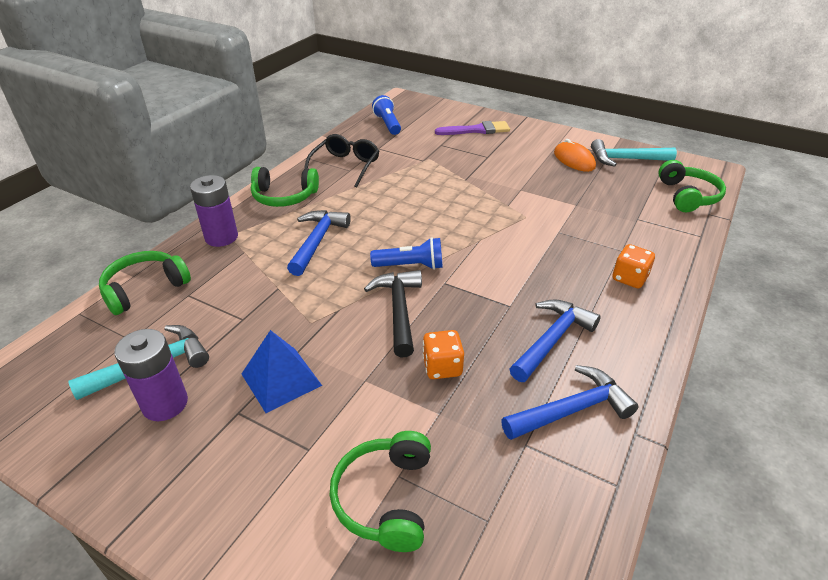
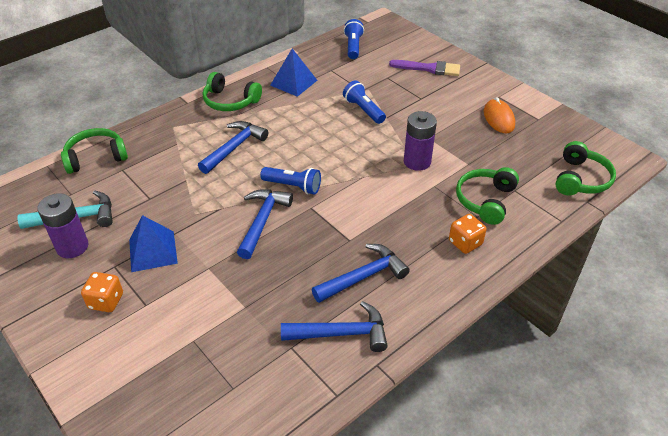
camera: 20 degrees right, 5 degrees up
(221, 237) = (166, 127): purple battery -> purple battery (417, 161)
(345, 166) = (293, 82): black glasses -> blue pyramid
(385, 498) = (176, 352): green headphones -> green headphones (485, 200)
(399, 310) = (262, 221): black hammer -> blue hammer
(437, 177) = (363, 110): none -> blue flashlight
(442, 367) = (267, 274): orange dice -> orange dice (106, 301)
(626, 159) = (549, 128): turquoise hammer -> none

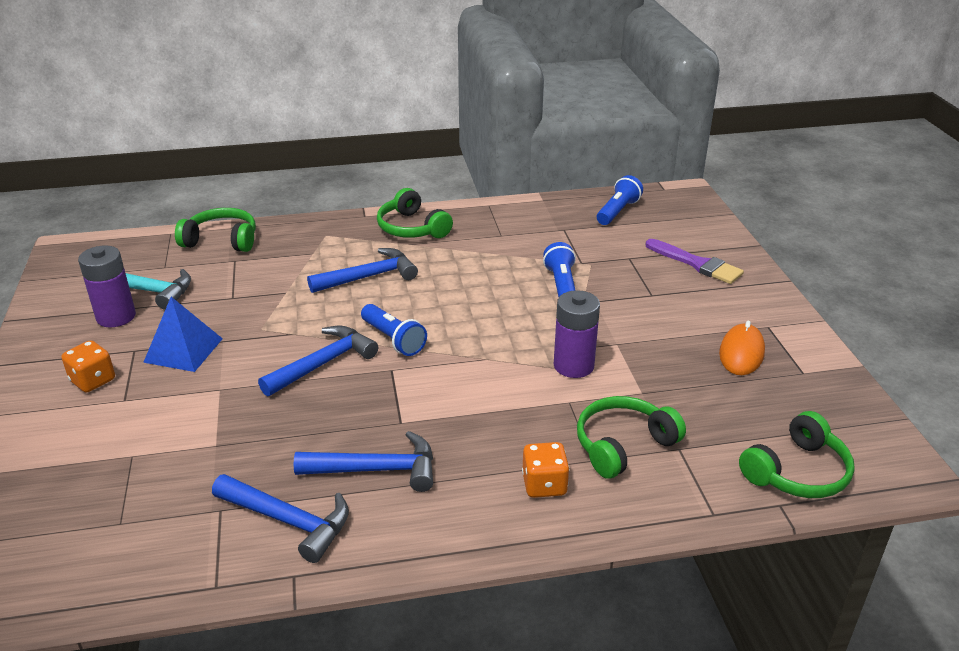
camera: 30 degrees right, 10 degrees down
(293, 82) = (504, 230): blue pyramid -> none

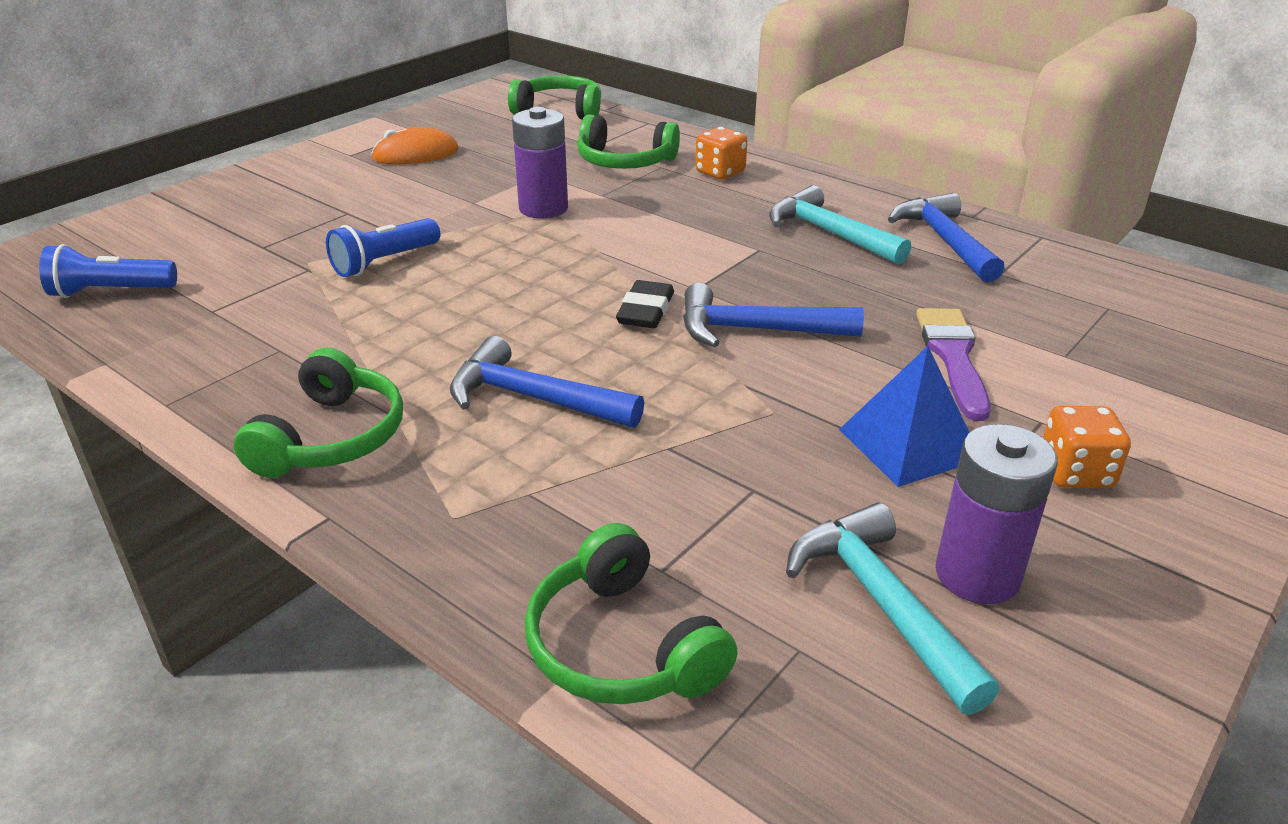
camera: 130 degrees left, 0 degrees up
(376, 470) = (829, 233): blue hammer -> turquoise hammer
(393, 340) = (645, 311): blue flashlight -> black eraser
(697, 264) = (240, 209): purple brush -> purple brush (953, 357)

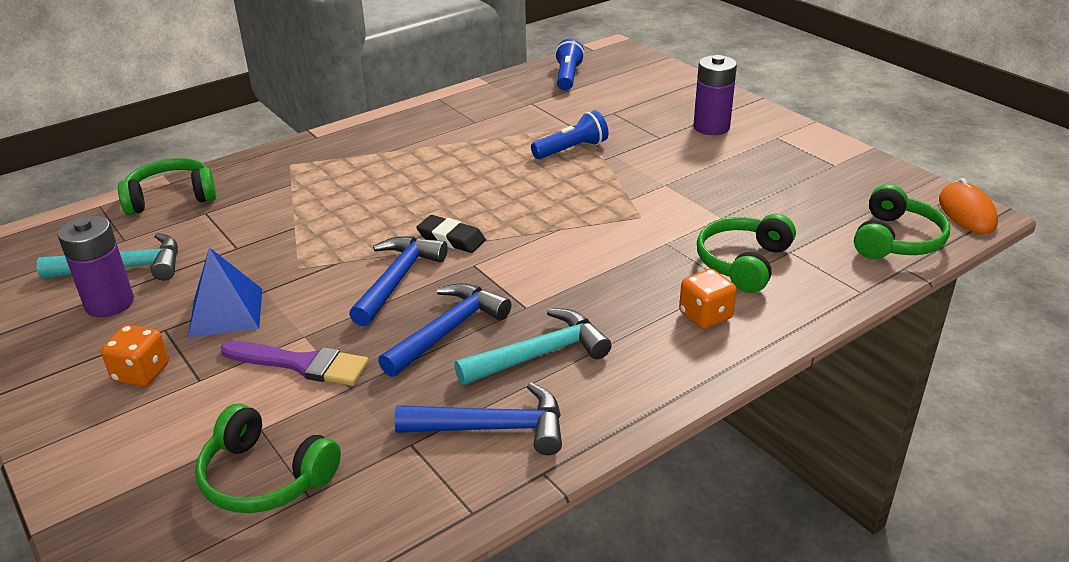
camera: 105 degrees right, 0 degrees up
(331, 437) = (378, 136): green headphones -> green headphones (265, 477)
(384, 262) = (572, 149): blue flashlight -> blue flashlight turned 90 degrees clockwise
(416, 154) = (774, 163): orange mouse -> orange mouse (966, 212)
(533, 398) = (373, 190): blue hammer -> blue hammer (448, 331)
(543, 208) = (643, 212): purple battery -> purple battery (711, 127)

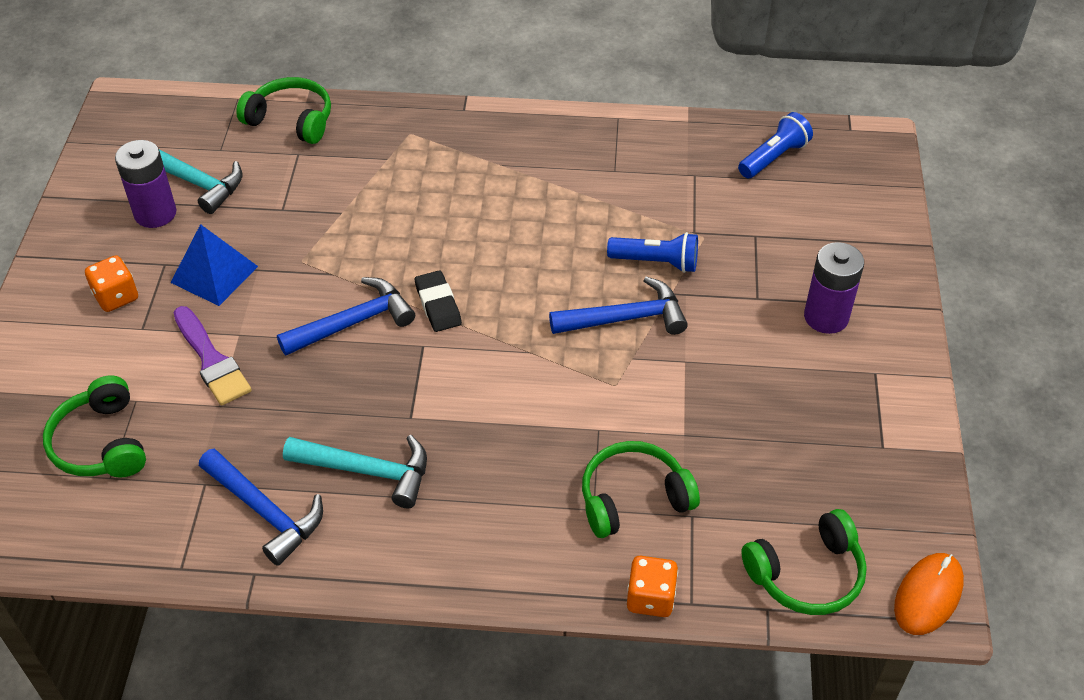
camera: 40 degrees right, 15 degrees up
(448, 331) = (333, 400): blue hammer -> blue hammer (625, 318)
(705, 316) = (530, 528): orange dice -> orange dice (650, 598)

